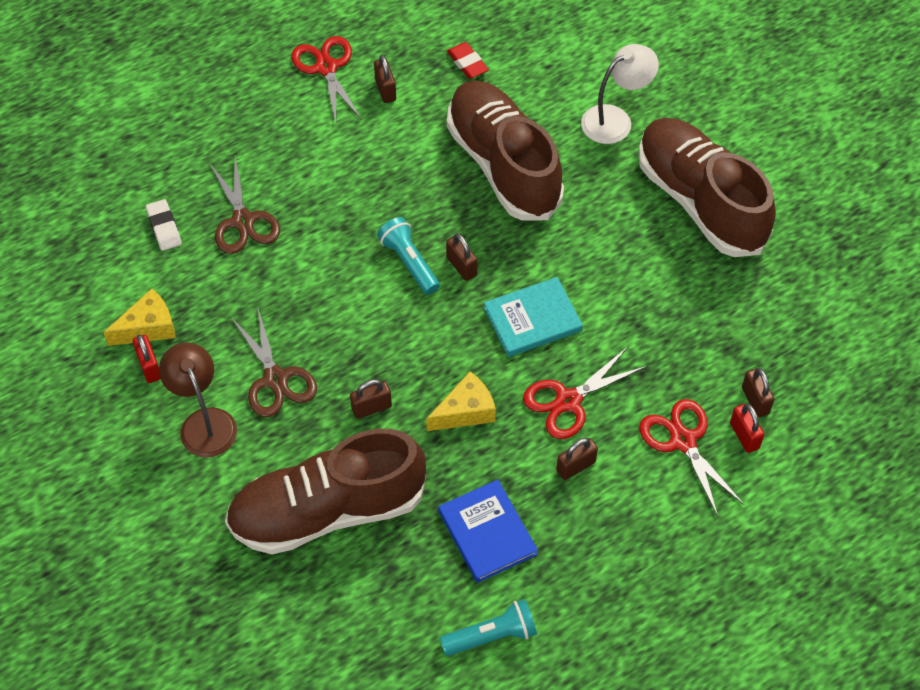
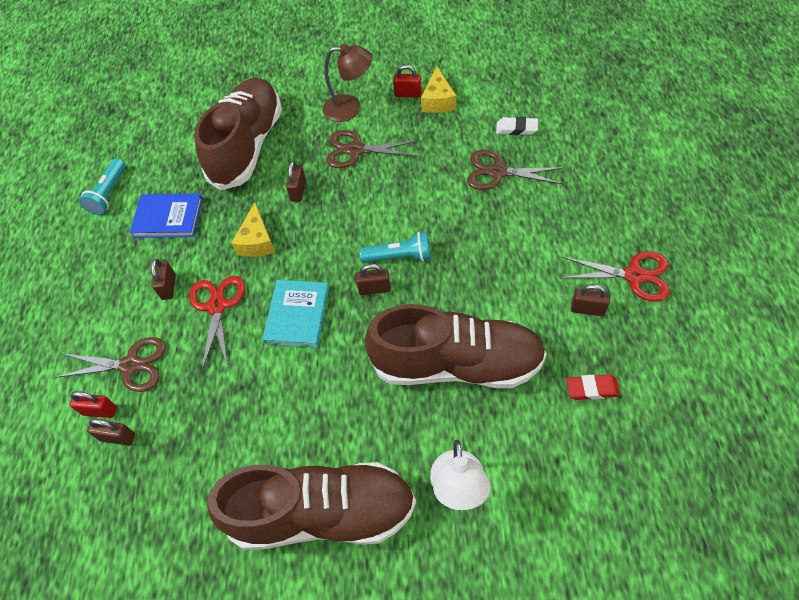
camera: 125 degrees right, 0 degrees up
(683, 441) = (131, 365): red scissors -> brown scissors

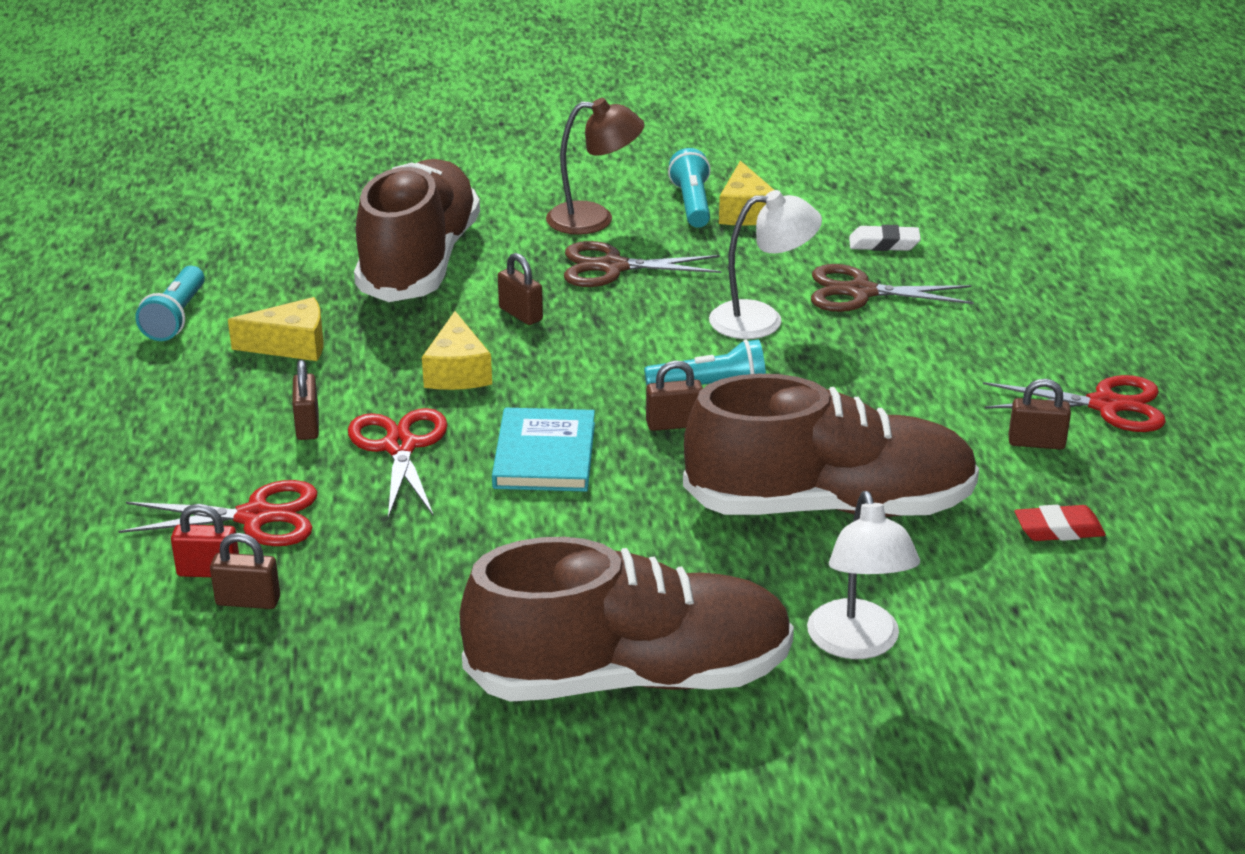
camera: 10 degrees left, 25 degrees down
(131, 365) = (255, 517): brown scissors -> red scissors
(168, 218) = (291, 345): blue book -> yellow cheese
(298, 191) = (520, 314): brown padlock -> brown padlock turned 45 degrees counterclockwise
(408, 94) = (692, 204): red padlock -> turquoise flashlight
(436, 197) = (761, 320): none -> white lamp

